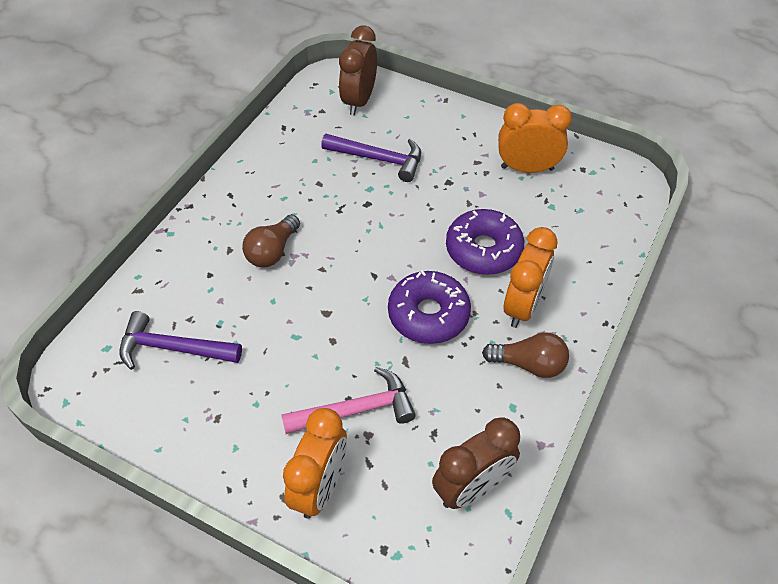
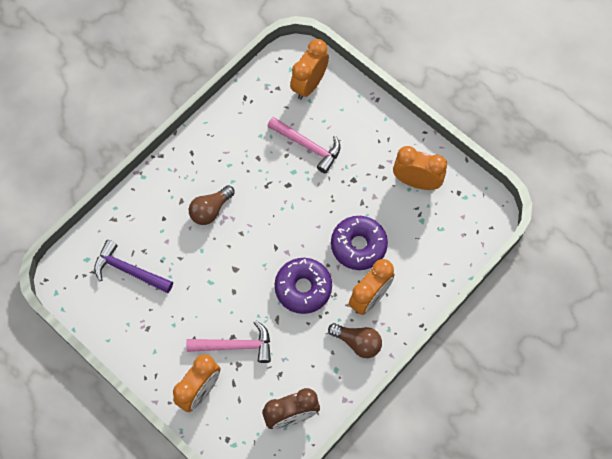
camera: 15 degrees right, 15 degrees up
(359, 101) = (309, 85): brown clock -> orange clock
(378, 159) = (308, 146): purple hammer -> pink hammer

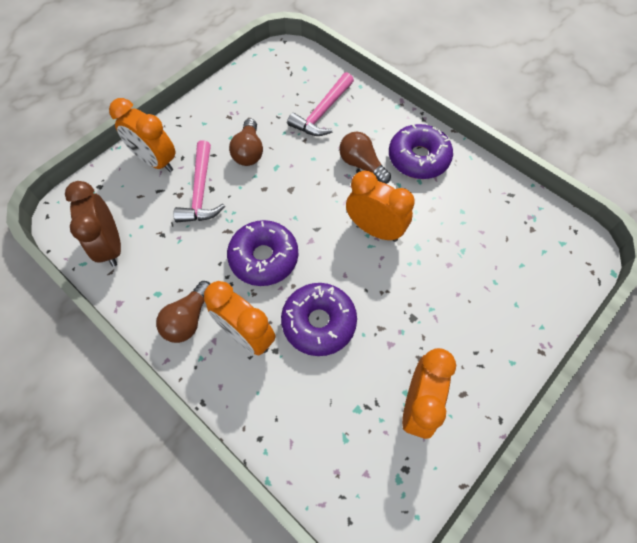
camera: 90 degrees right, 5 degrees down
(129, 270) = (291, 100): purple hammer -> none
(192, 307) = (249, 152): none -> brown light bulb
(205, 163) = (418, 158): none -> purple donut
(308, 146) = (455, 263): pink hammer -> pink hammer (322, 112)
(309, 85) = (545, 265): orange clock -> orange clock (374, 229)

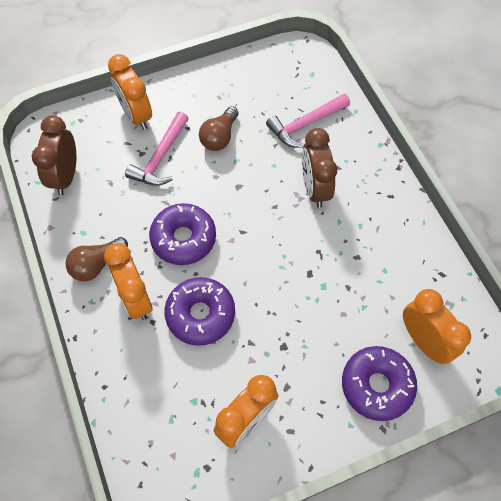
camera: 25 degrees right, 0 degrees up
(361, 165) = (314, 189): brown light bulb -> brown clock
(374, 229) = (293, 254): orange clock -> orange clock (424, 341)
(418, 158) = (371, 203): purple donut -> purple donut (377, 385)

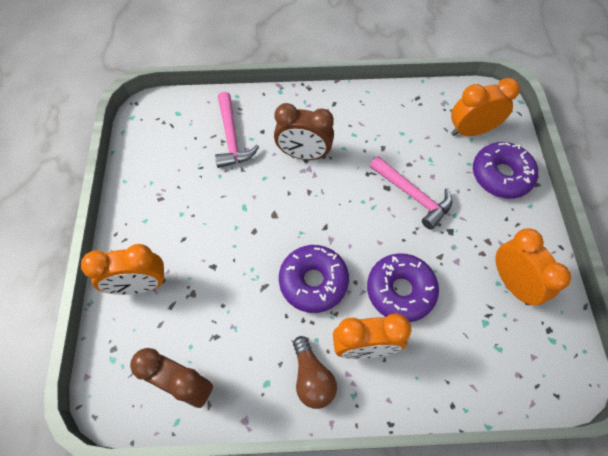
camera: 70 degrees left, 0 degrees up
(160, 157) = (207, 276): pink hammer -> pink hammer (413, 195)
(219, 137) = (209, 213): brown light bulb -> none

